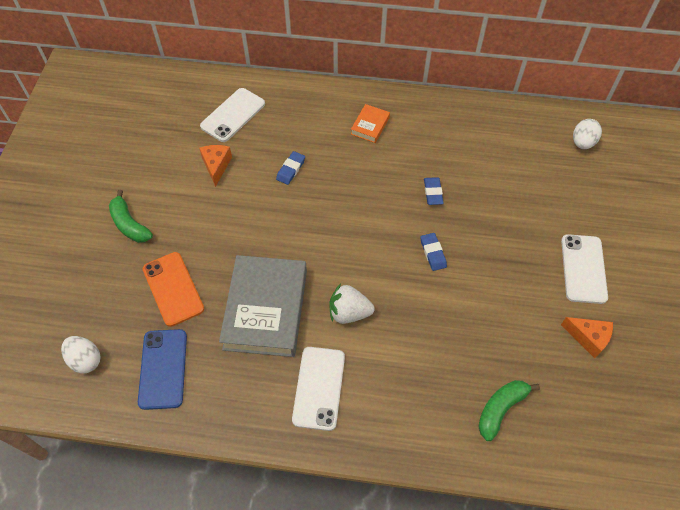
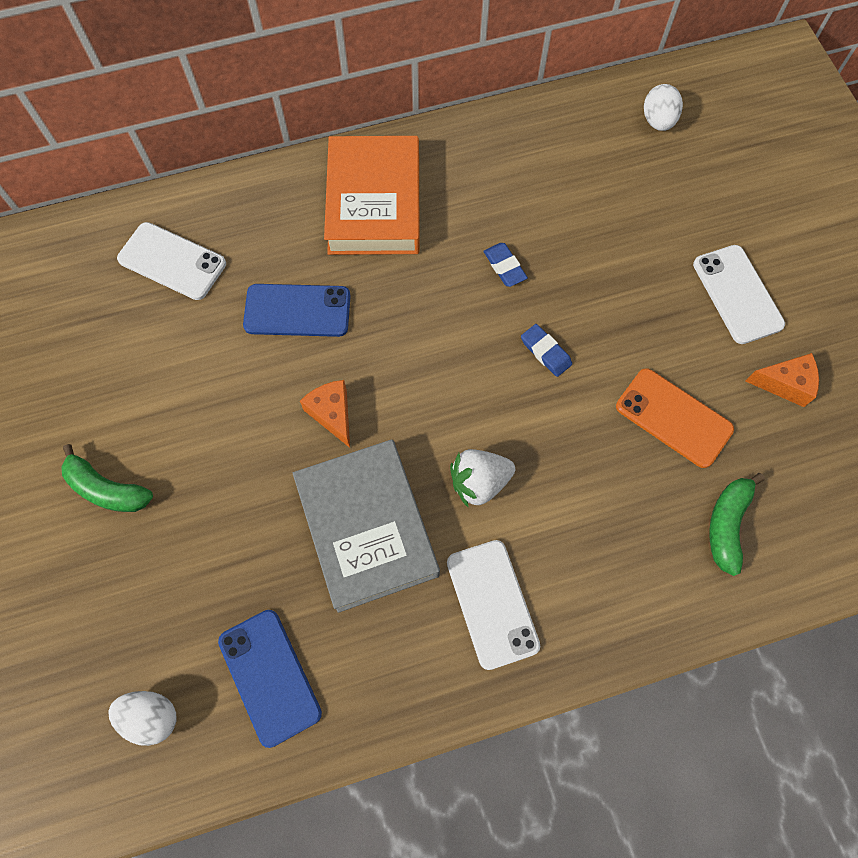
camera: 25 degrees left, 10 degrees up
(173, 289) = (222, 556): orange phone -> orange phone (673, 418)
(216, 166) = (188, 348): orange cheese -> orange cheese (332, 414)
(233, 115) = (172, 261): white phone -> white phone turned 75 degrees counterclockwise
(290, 169) = (297, 311): blue eraser -> blue phone
(370, 126) = (374, 203): orange book -> orange book, size x2.23

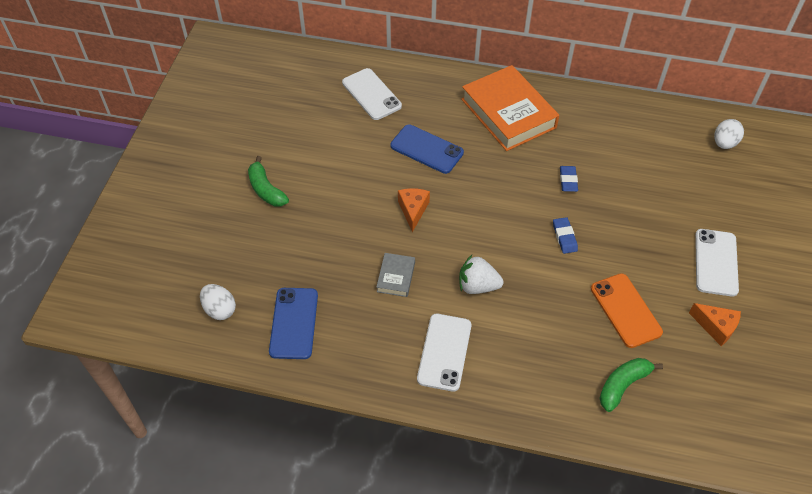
camera: 30 degrees right, 15 degrees down
(367, 527) = (396, 277): grey book -> grey book, size x0.45
(374, 203) = (508, 113): orange book -> orange book turned 60 degrees counterclockwise

